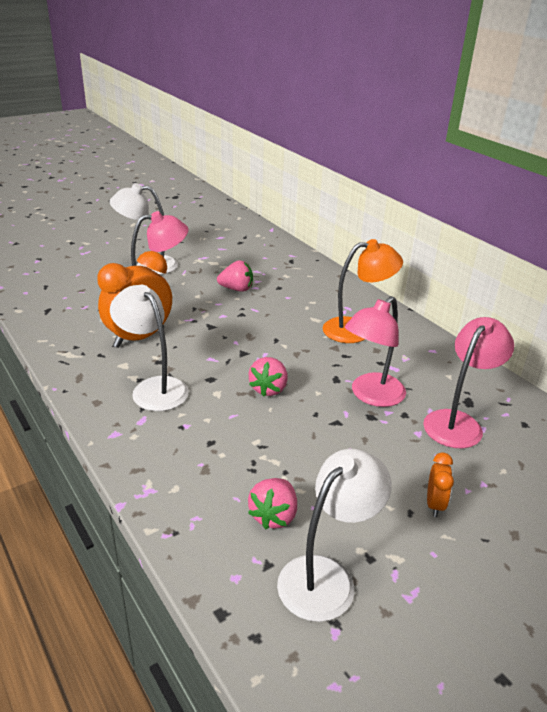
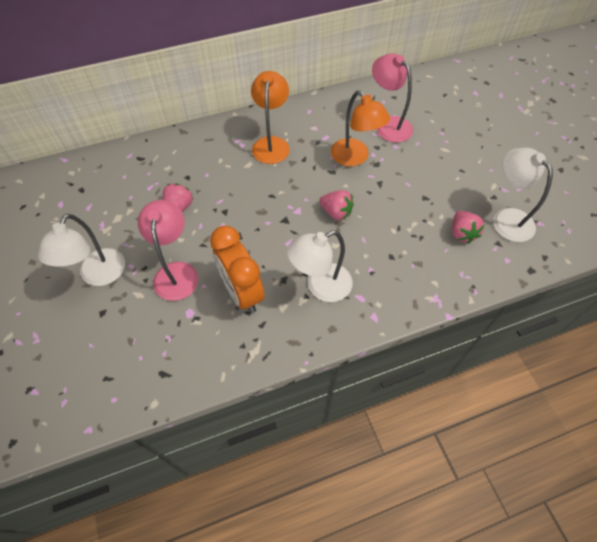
camera: 75 degrees left, 25 degrees up
(274, 516) = (462, 233): pink strawberry -> pink strawberry turned 45 degrees clockwise
(371, 396) = (355, 158): pink lamp -> orange lamp
(434, 504) = (456, 158): orange clock -> none

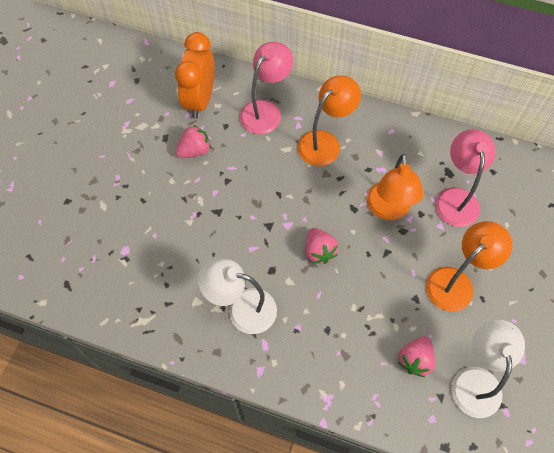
camera: 40 degrees right, 5 degrees up
(98, 275) = (89, 167): white lamp -> none
(176, 272) = (144, 208): pink lamp -> pink lamp (265, 111)
(242, 292) = (177, 264): orange clock -> orange clock (200, 100)
(438, 171) = (456, 282): none -> orange lamp

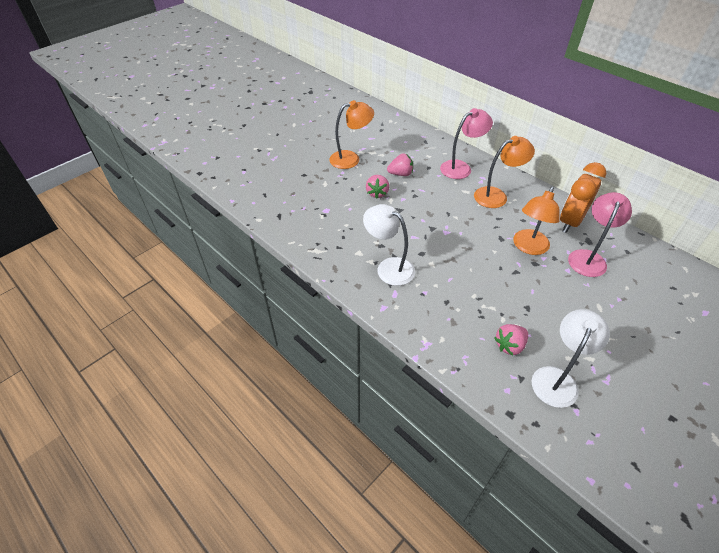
camera: 25 degrees right, 15 degrees down
(200, 100) = (418, 150): orange clock -> orange clock (570, 222)
(319, 251) = (462, 254): pink strawberry -> pink strawberry (377, 193)
(456, 282) = (566, 308): orange lamp -> orange lamp (351, 159)

